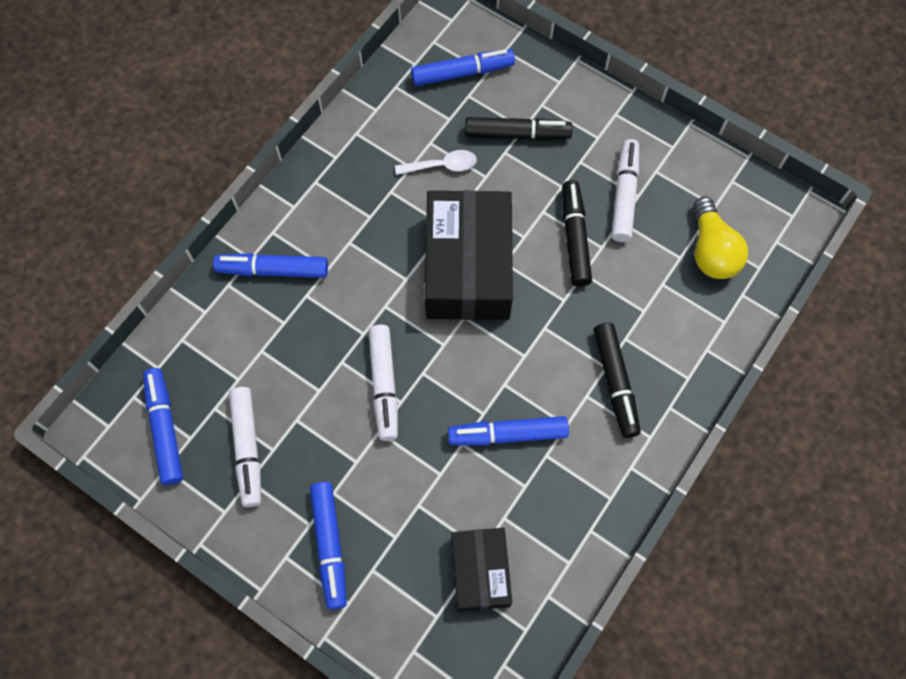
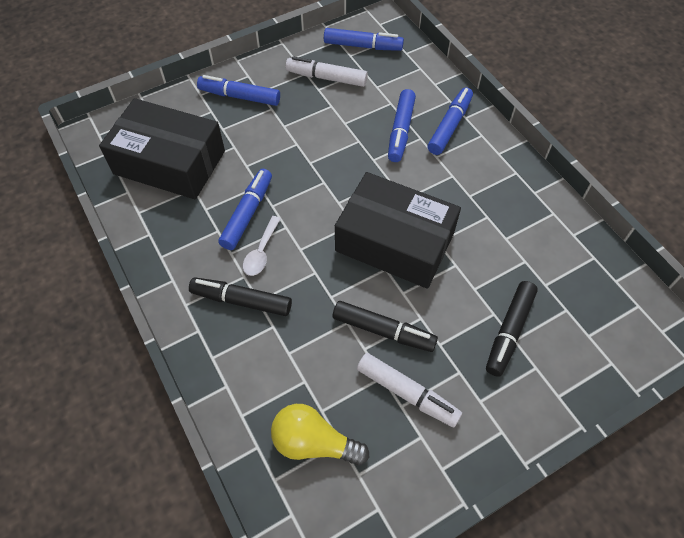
camera: 115 degrees right, 10 degrees down
(384, 385) = (328, 157): white marker -> none
(442, 166) = (498, 260): white spoon -> white spoon (261, 252)
(462, 73) = (594, 314): blue marker -> blue marker (401, 131)
(480, 571) = (169, 162): black box -> black box, size x1.75

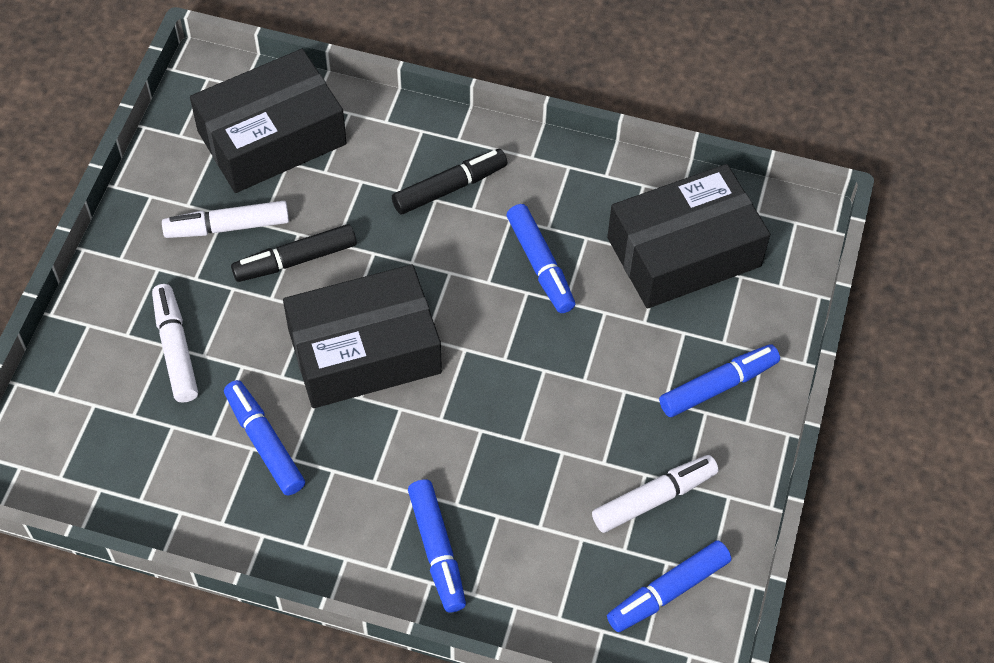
camera: 135 degrees right, 0 degrees up
(261, 252) = (482, 240): white spoon -> none
(314, 442) = (272, 138): yellow light bulb -> black box
(401, 131) = (488, 494): blue marker -> blue marker (264, 443)
(509, 331) = (175, 349): black marker -> white marker

